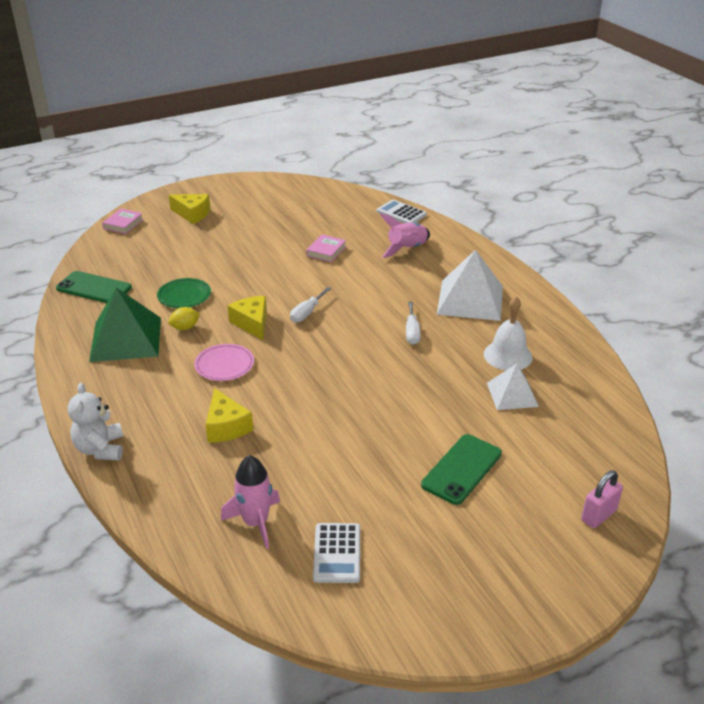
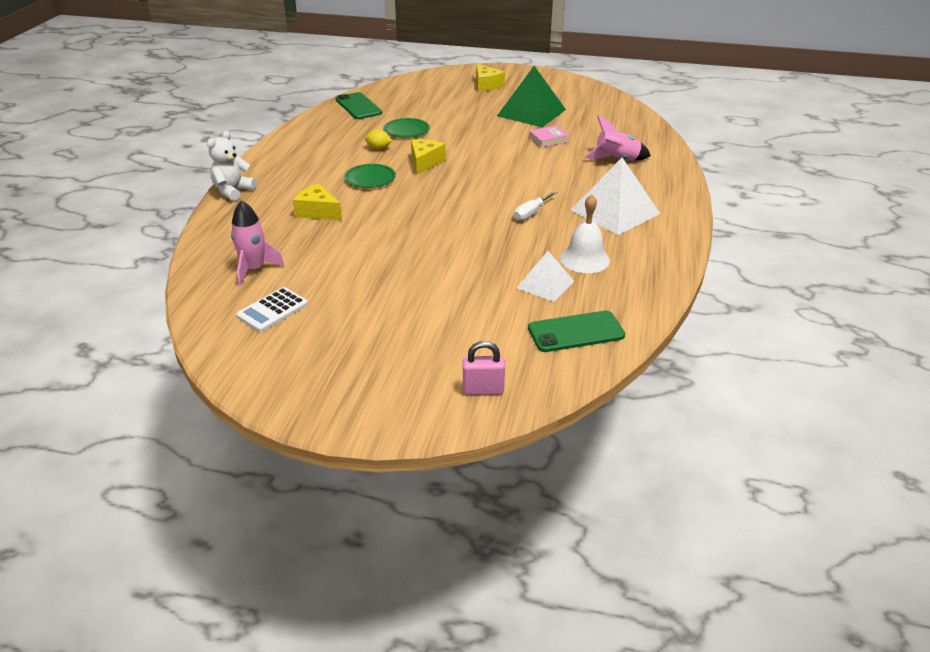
camera: 40 degrees right, 0 degrees up
(123, 224) = (431, 77): pink book -> none
(126, 339) = (334, 141): green pyramid -> green pyramid (531, 112)
(224, 365) = (370, 178): pink plate -> green plate
(226, 426) = (318, 212): yellow cheese -> yellow cheese turned 105 degrees clockwise
(307, 313) = (472, 171): white screwdriver -> none
(401, 213) = (652, 135): white calculator -> none
(462, 469) = (428, 309): green phone -> green phone (576, 332)

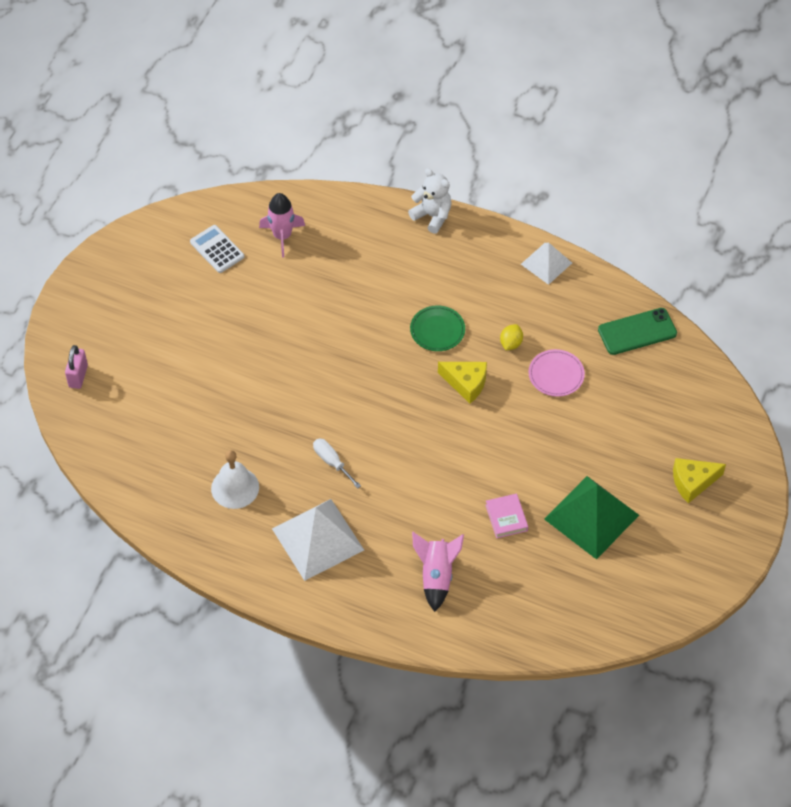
camera: 100 degrees right, 20 degrees up
(318, 212) = (374, 283): yellow cheese -> none
(406, 130) = (556, 374): green plate -> pink plate
(545, 284) = (202, 446): white pyramid -> white pyramid (546, 263)
(576, 332) = (128, 453): green phone -> none

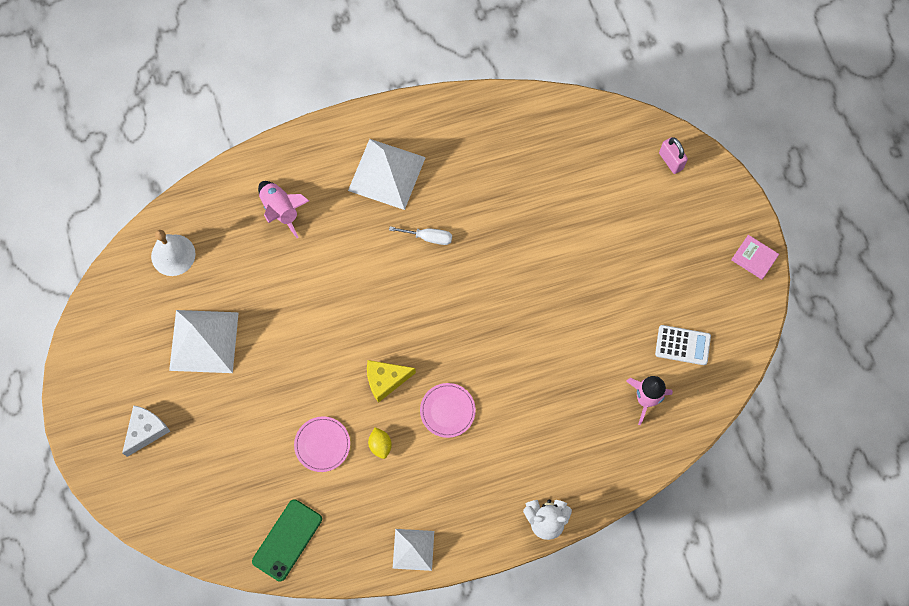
camera: 140 degrees right, 15 degrees up
(235, 487) = (478, 166): white bell -> white bell (173, 255)
(437, 330) = (447, 411): green plate -> pink plate
(506, 518) = (266, 292): pink book -> pink book (754, 258)
(591, 517) = (204, 341): green pyramid -> white pyramid
(693, 482) = (146, 431): yellow cheese -> white cheese

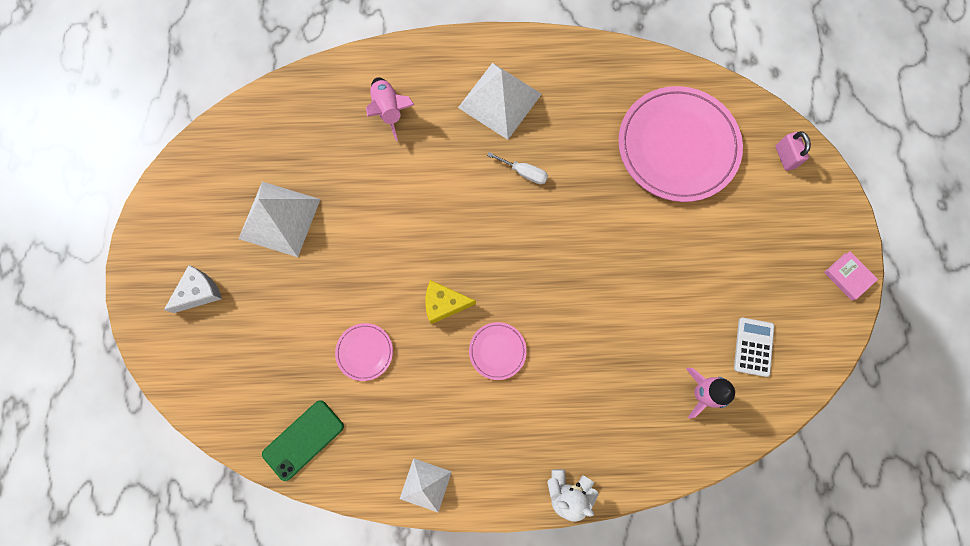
camera: 15 degrees right, 5 degrees up
(173, 255) = (274, 128): white bell -> none
(380, 445) = (421, 368): yellow lemon -> none
(568, 176) = (677, 146): none -> pink plate
(682, 345) = (753, 347): white calculator -> white calculator turned 105 degrees counterclockwise

